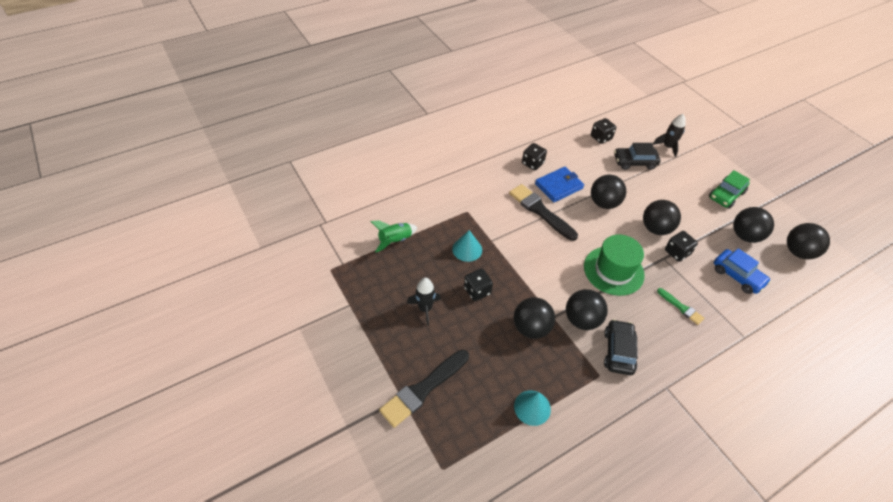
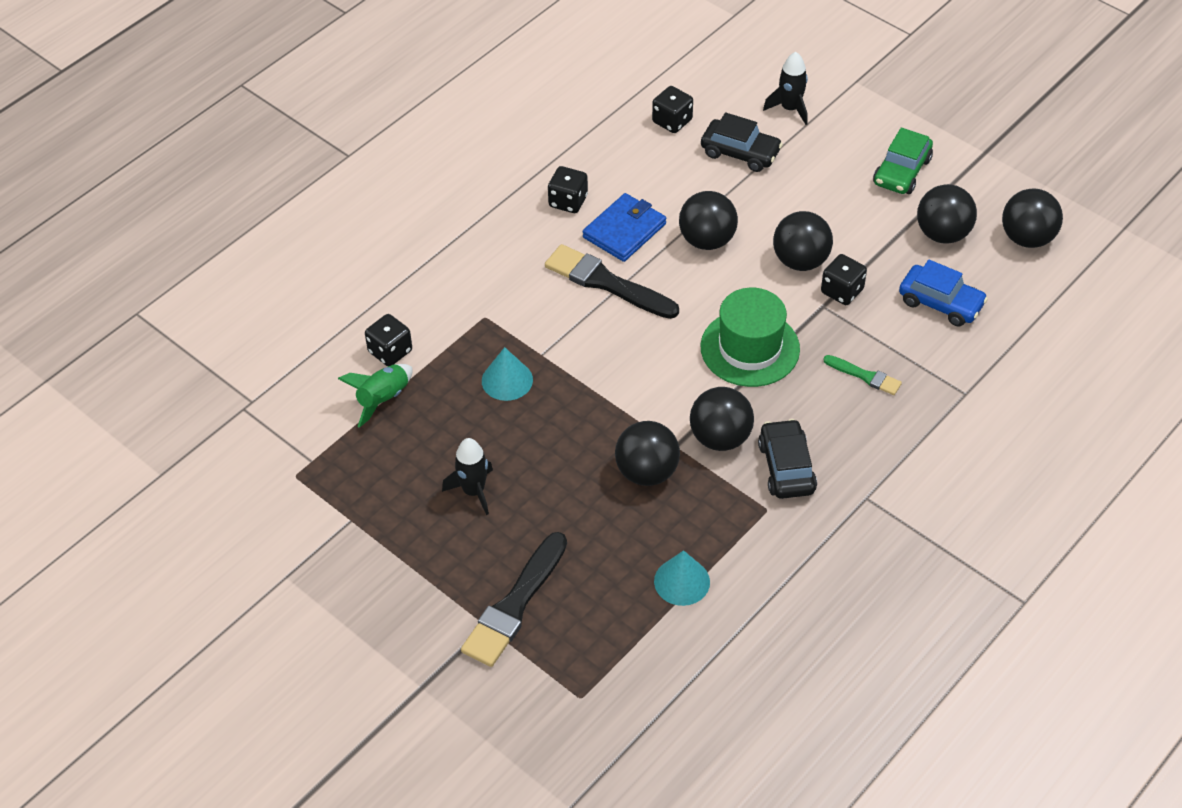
camera: 15 degrees left, 0 degrees up
(477, 291) = (546, 441): black dice -> black dice (390, 351)
(634, 162) = (740, 153): black car -> black car turned 135 degrees counterclockwise

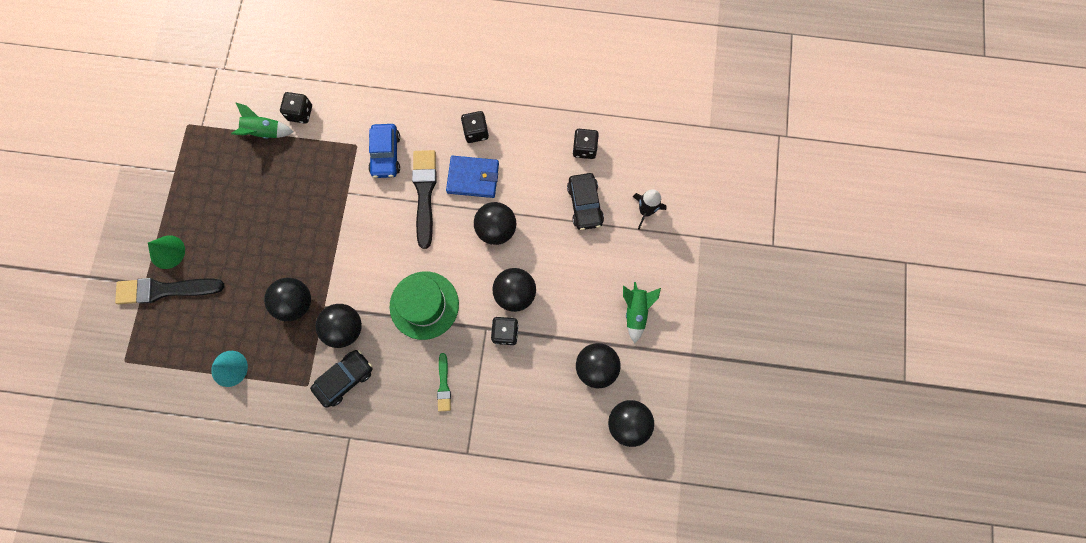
camera: 55 degrees right, 25 degrees up
(462, 578) = (167, 252): none -> green cone
(473, 491) = (228, 220): black rocket -> none
(507, 380) = (317, 187): turquoise cone -> none
(902, 171) = (635, 311): green car -> green rocket
(940, 303) = (534, 398): blue car -> blue car (386, 154)

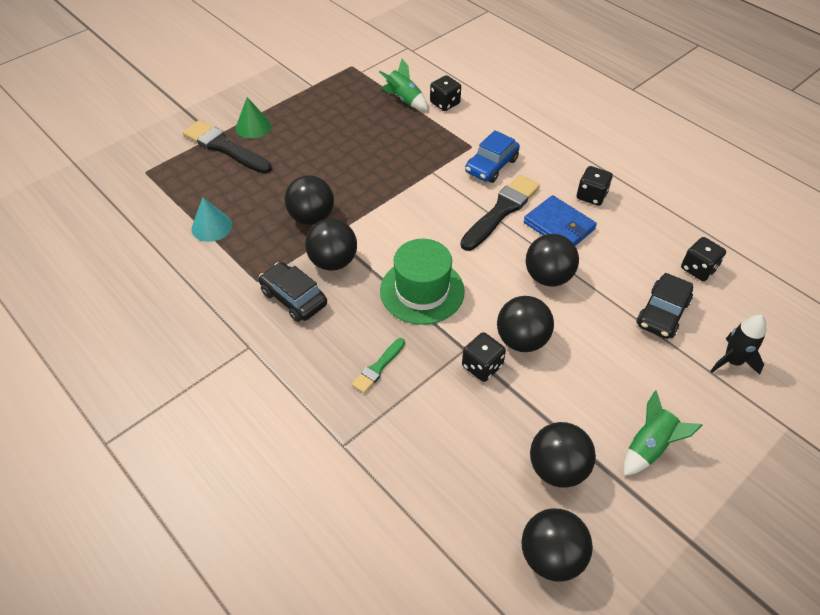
camera: 40 degrees right, 25 degrees down
(344, 379) = (294, 298): black car -> black car turned 135 degrees counterclockwise

